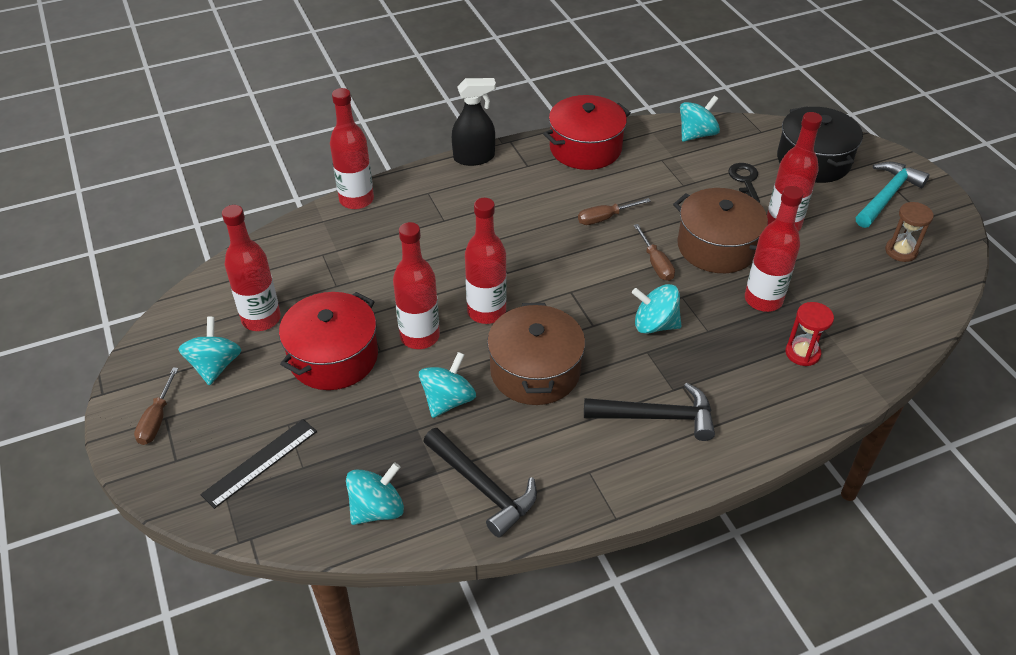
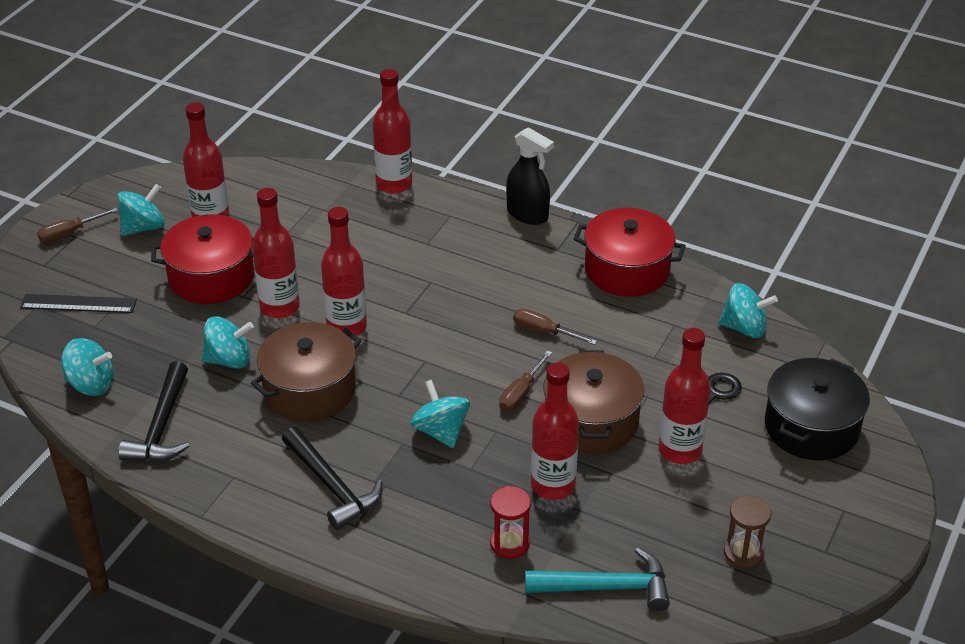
camera: 50 degrees right, 5 degrees down
(887, 196) = (823, 506): turquoise hammer -> turquoise hammer (606, 587)

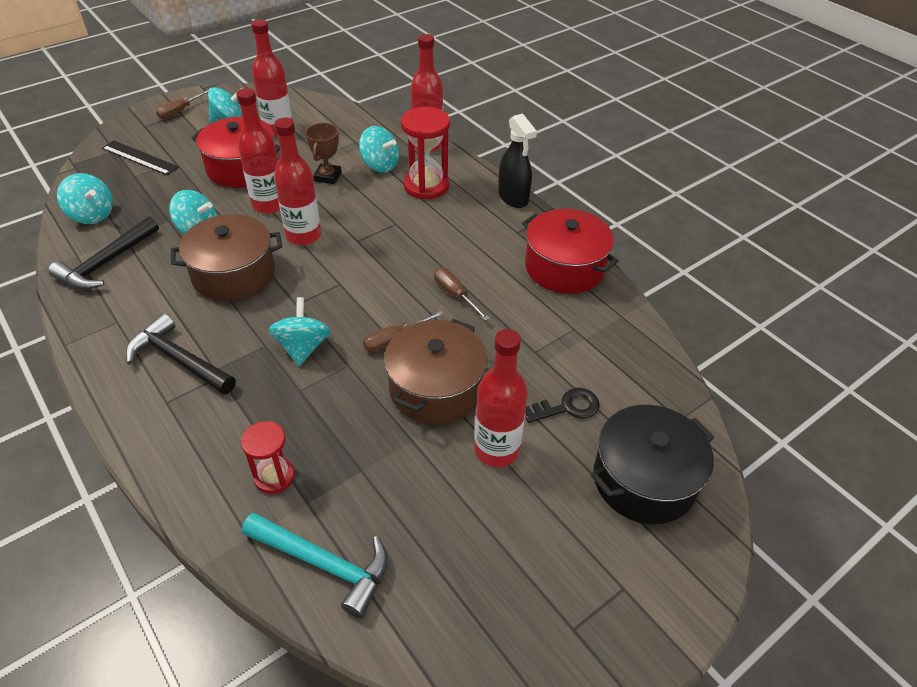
camera: 25 degrees right, 5 degrees up
(69, 233) = (180, 111): brown screwdriver -> brown screwdriver turned 45 degrees counterclockwise
(316, 255) = (327, 177): none -> brown trophy
(332, 486) = (179, 360): black hammer -> black hammer turned 135 degrees clockwise
(429, 231) = (426, 186): none -> red hourglass
(553, 485) = (356, 435): red bottle -> none
(743, 553) = (484, 589): brown hourglass -> none
(744, 328) = (638, 355): turquoise spinning top -> turquoise spinning top (380, 165)

